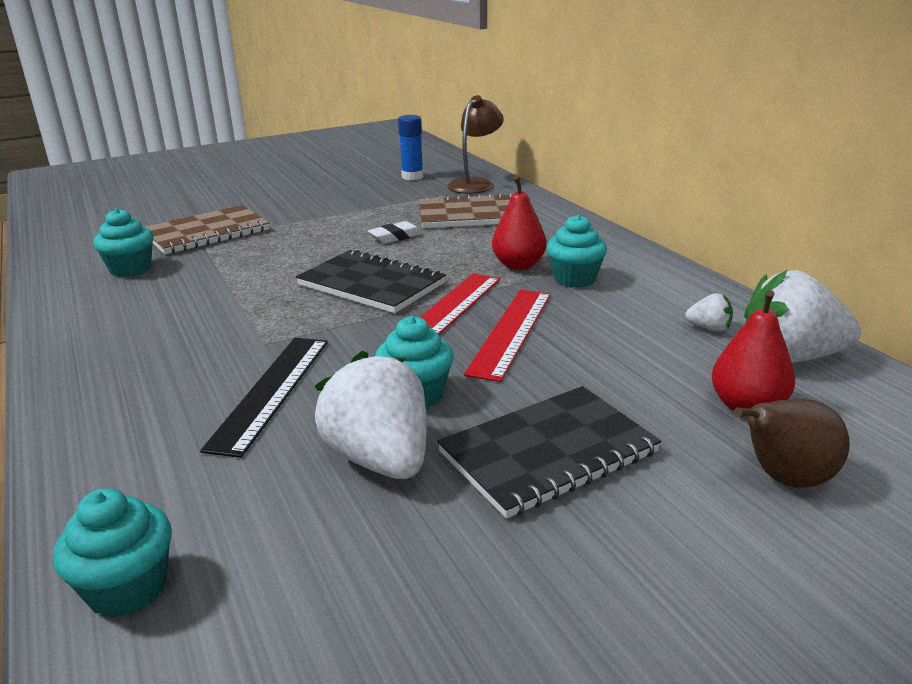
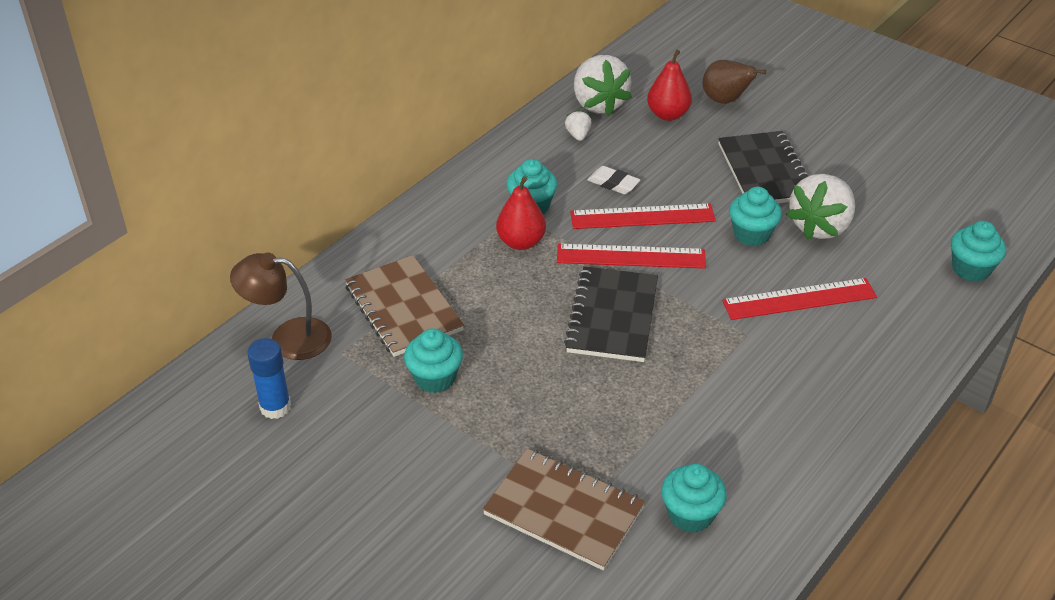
camera: 115 degrees left, 15 degrees up
(271, 391) = (799, 299): black ruler -> red ruler
(383, 215) = (435, 378): none -> turquoise cupcake
(395, 237) = (494, 343): white eraser -> white eraser (613, 184)
(548, 453) = (765, 171): black notebook -> black notebook turned 45 degrees clockwise

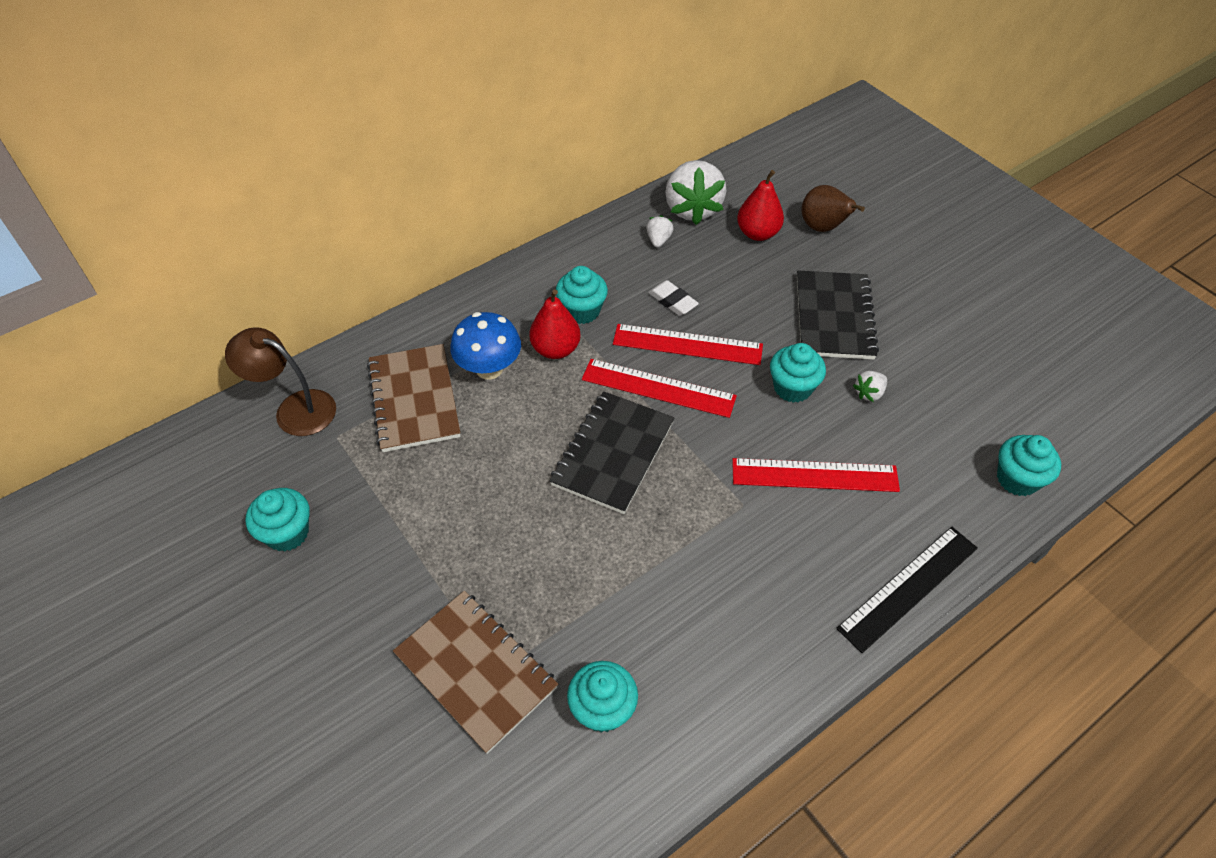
camera: 15 degrees right, 10 degrees up
(275, 407) = (252, 483): blue glue stick -> none
(435, 378) = (412, 485): turquoise cupcake -> turquoise cupcake (287, 533)
(464, 269) = (489, 369): none -> blue mushroom
(820, 226) = (869, 393): white strawberry -> white strawberry, size x0.44
(912, 368) = (908, 587): none -> black ruler

